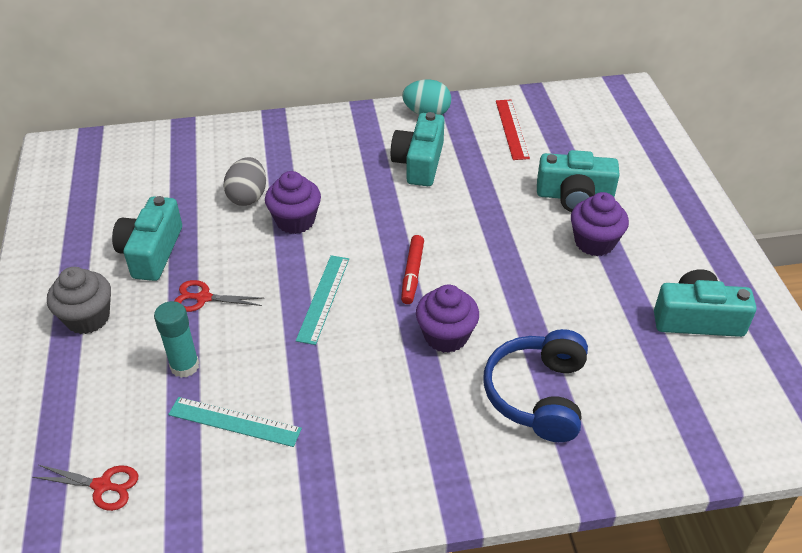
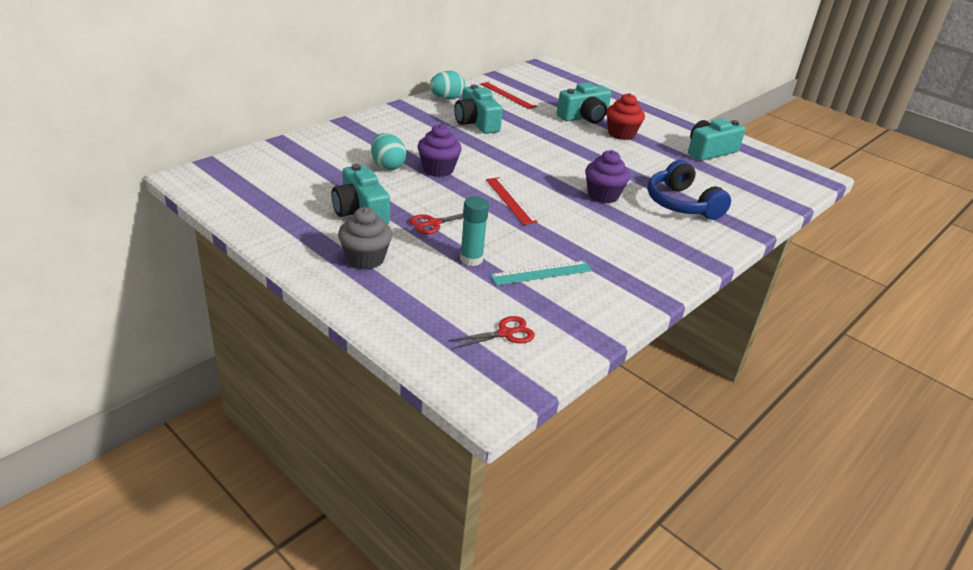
camera: 40 degrees left, 10 degrees down
(248, 197) = (387, 166): grey egg -> turquoise egg
(323, 298) = (510, 200): turquoise ruler -> red ruler
(412, 274) = (546, 174): red marker -> none
(594, 242) = (621, 134): purple cupcake -> red cupcake

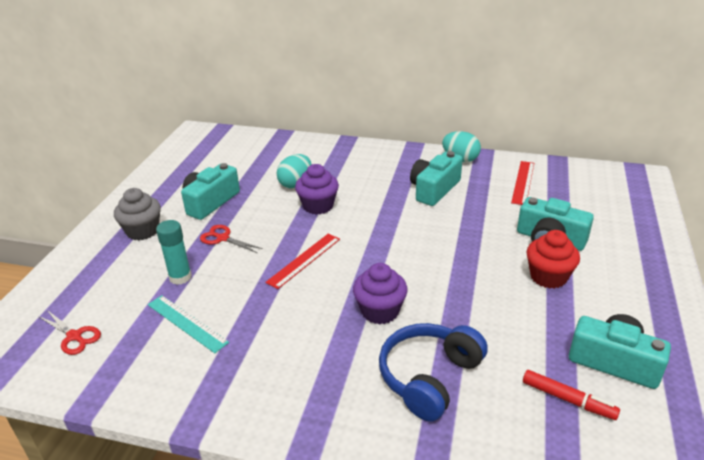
camera: 65 degrees right, 0 degrees up
(729, 175) = (568, 399): none -> red marker

